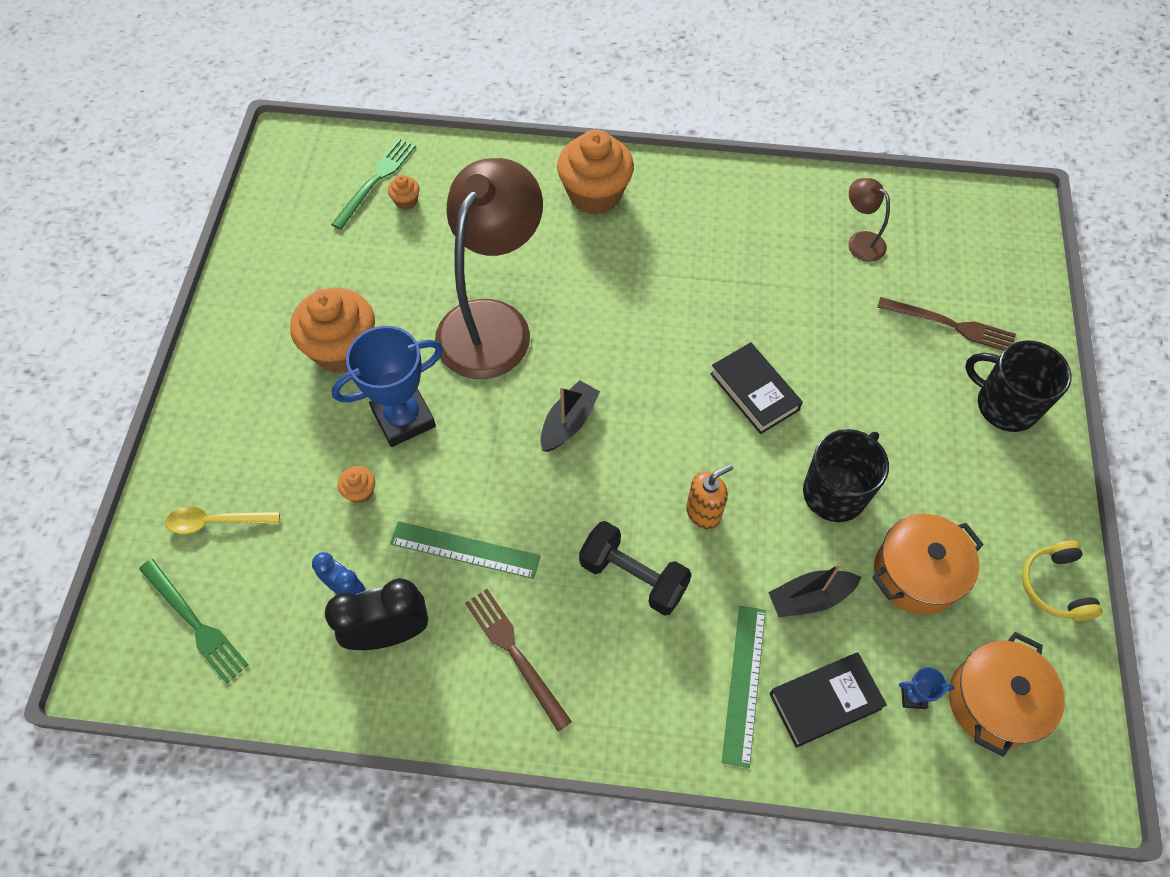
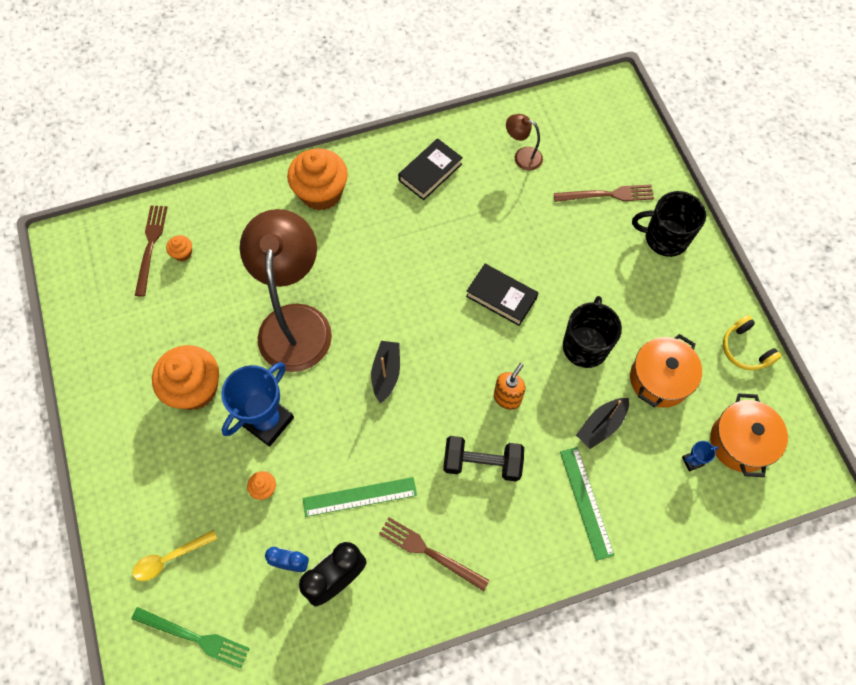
camera: 25 degrees left, 5 degrees up
(376, 181) = (150, 246): green fork -> brown fork
(825, 701) = (641, 490): black book -> black book (430, 172)

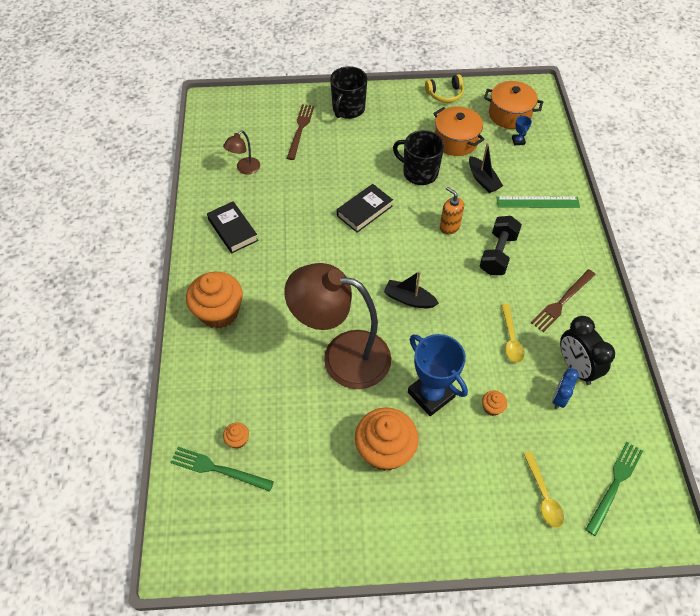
camera: 75 degrees left, 10 degrees down
(150, 246) = (218, 469): brown fork -> green fork
(359, 496) = (511, 339): green ruler -> yellow spoon

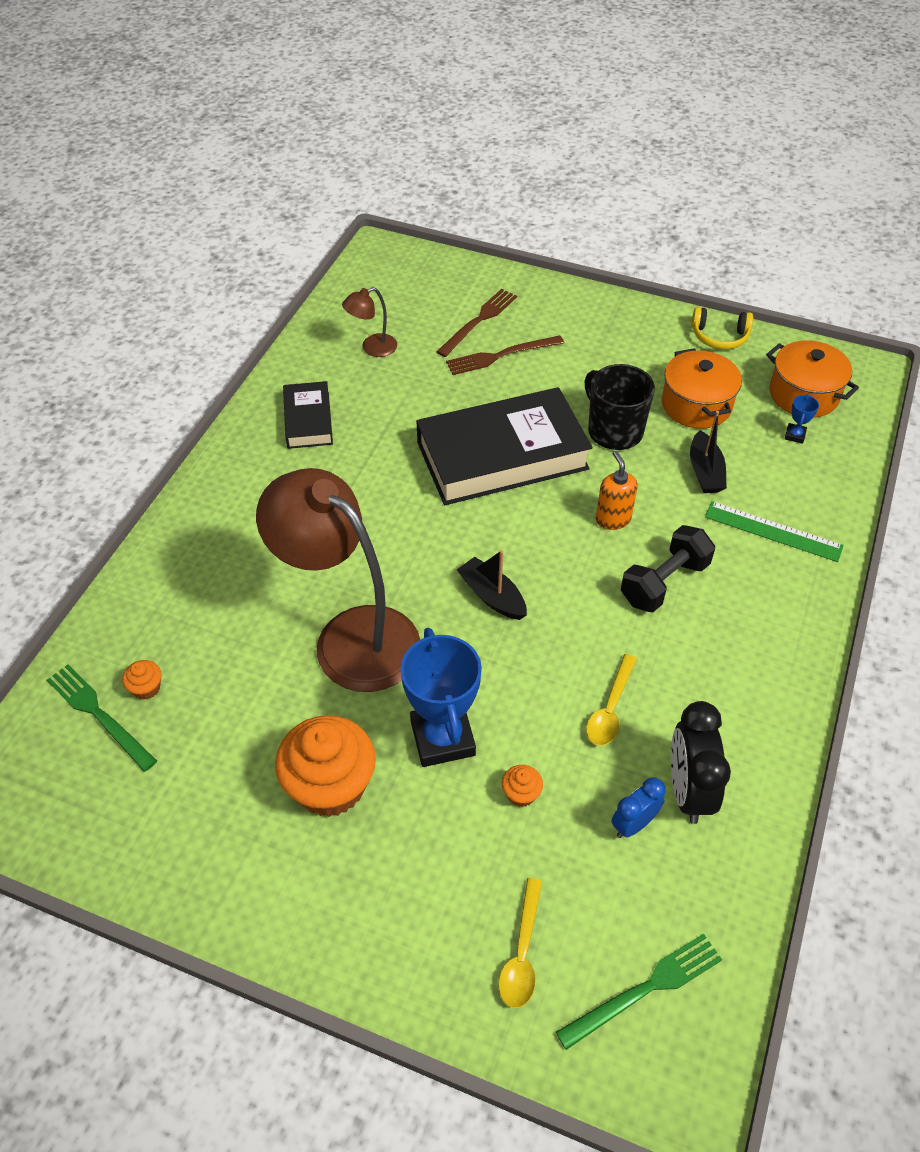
camera: 25 degrees right, 5 degrees down
(219, 312) = (225, 517): orange cupcake -> none
(348, 109) = (563, 314): black mug -> none
(364, 211) = (502, 456): black book -> black book, size x1.97
(562, 302) = (725, 687): brown fork -> brown fork (501, 356)

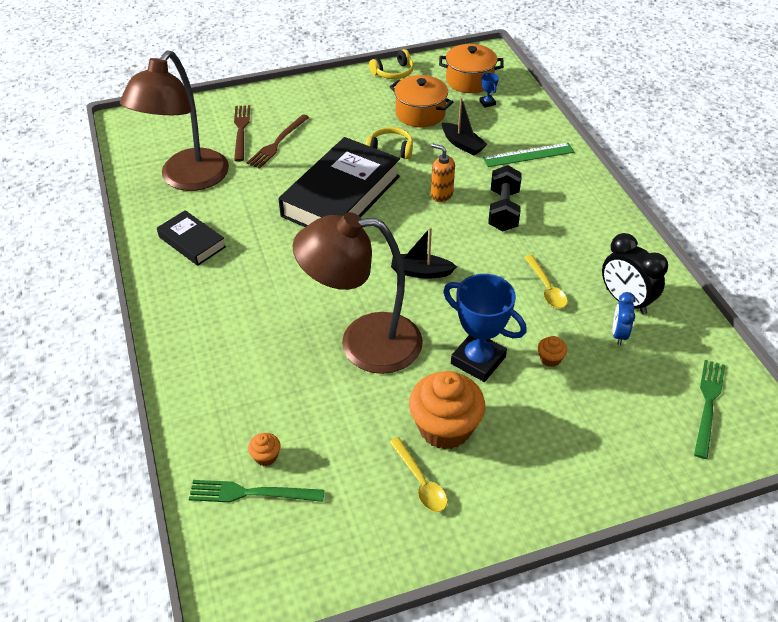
camera: 40 degrees left, 5 degrees down
(372, 348) = (187, 179): brown lamp -> brown lamp, size x2.37
(522, 953) = (637, 432): yellow spoon -> yellow spoon (420, 482)
(614, 431) = (390, 149): black mug -> yellow headphones

